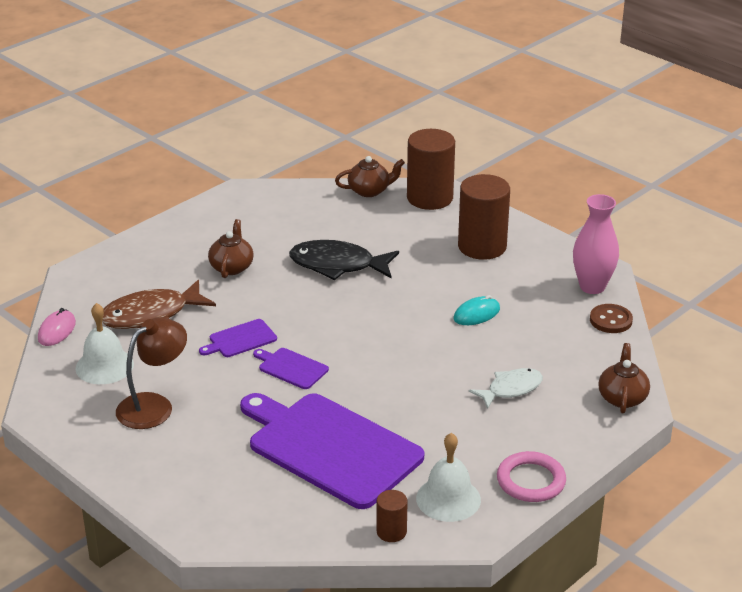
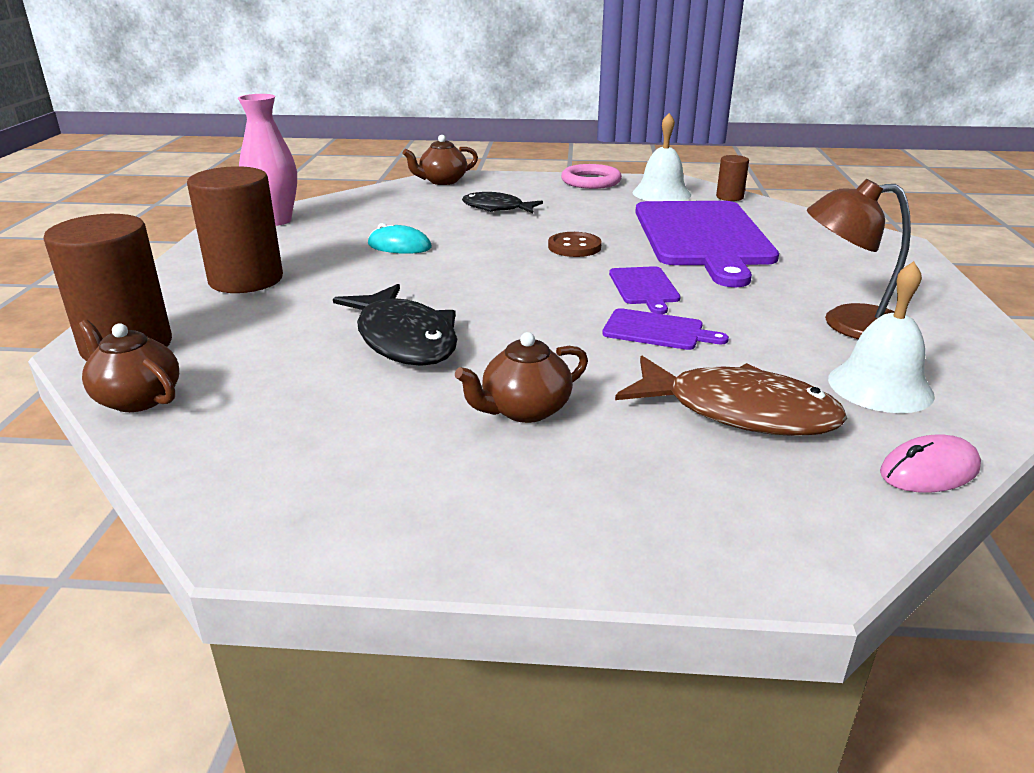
camera: 130 degrees left, 5 degrees down
(511, 389) = (496, 208): white fish -> black fish
(610, 320) = (330, 204): brown button -> brown button (574, 247)

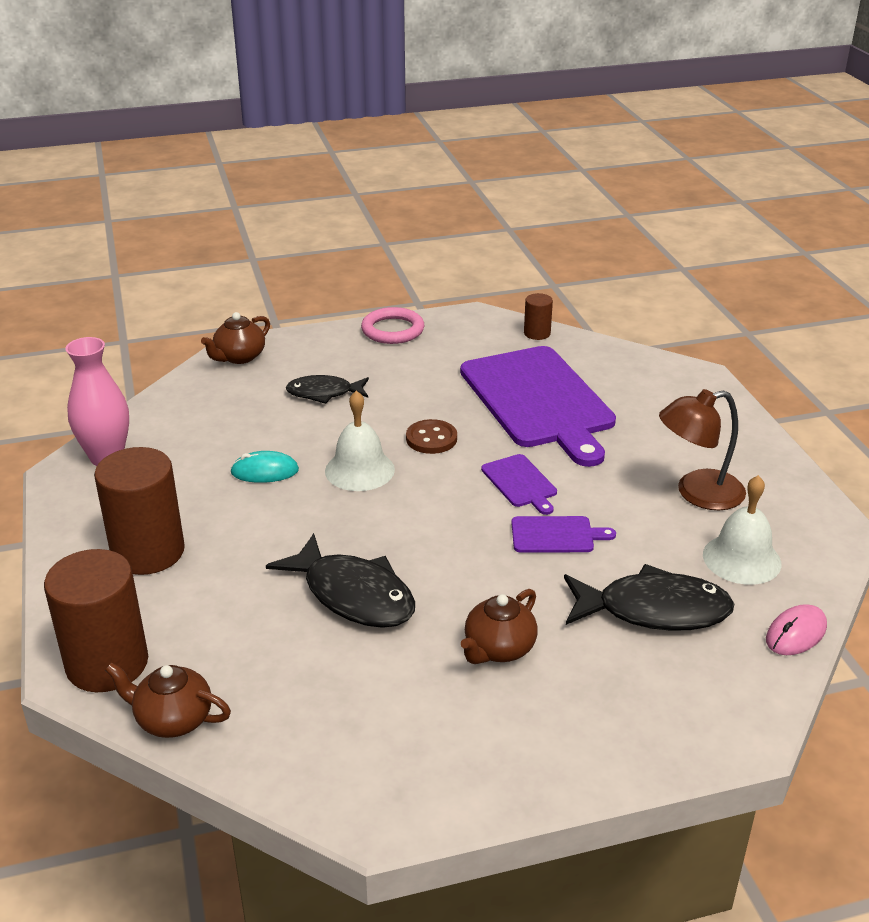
camera: 20 degrees left, 5 degrees up
(661, 193) = (471, 339): white bell -> white bell (359, 470)
(738, 412) = (654, 610): brown fish -> black fish

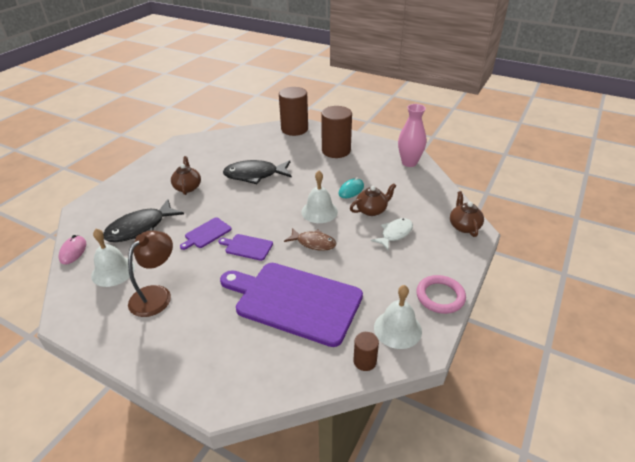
camera: 135 degrees right, 5 degrees up
(172, 719) = (258, 130): brown teapot -> brown teapot (372, 210)
(324, 393) = (395, 234): black fish -> white fish
(431, 439) = (313, 243): brown button -> brown fish
(473, 334) = (397, 329): none -> white bell

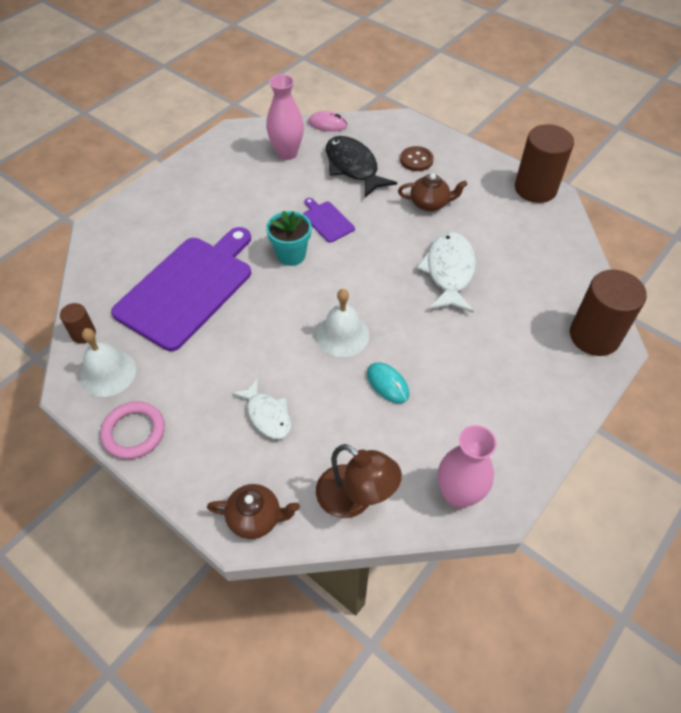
camera: 100 degrees right, 15 degrees up
(113, 271) = (287, 153): white bell -> pink vase
(136, 197) = (416, 160): none -> brown button
(156, 294) = (241, 184): brown lamp -> brown lamp (355, 499)
(247, 247) = (291, 255): purple cutting board -> turquoise flower pot
(255, 175) = (449, 272): black fish -> white fish
(313, 243) = (278, 319): brown fish -> none
(336, 151) = (512, 386): brown cylinder -> brown cylinder (535, 189)
(372, 210) = (329, 400): brown teapot -> none

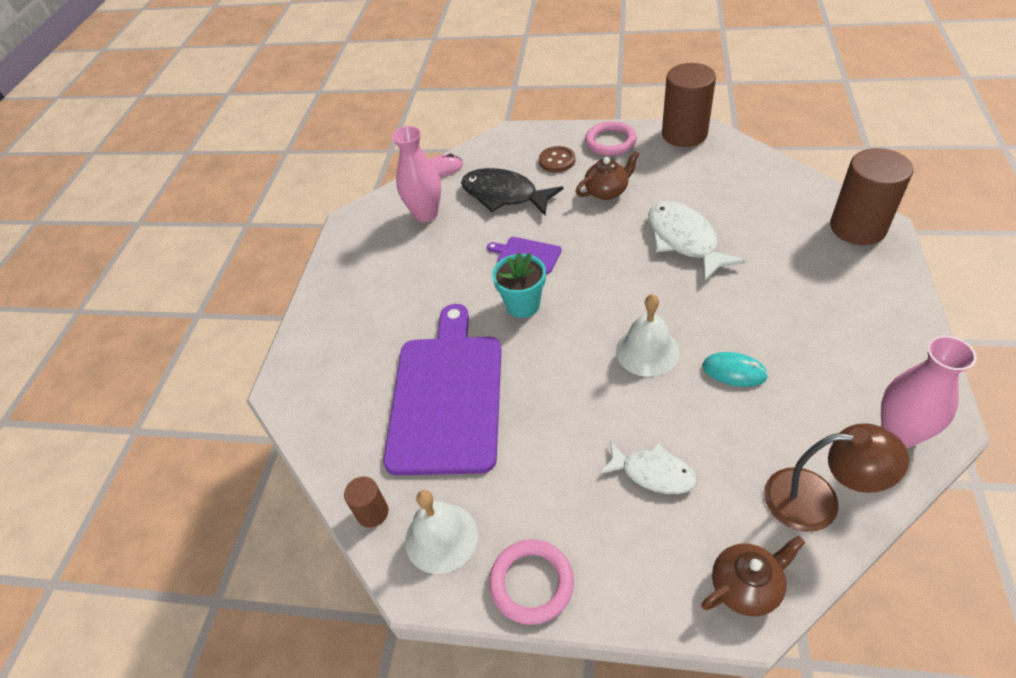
camera: 25 degrees left, 5 degrees down
(471, 165) = (610, 142): none -> pink ring

